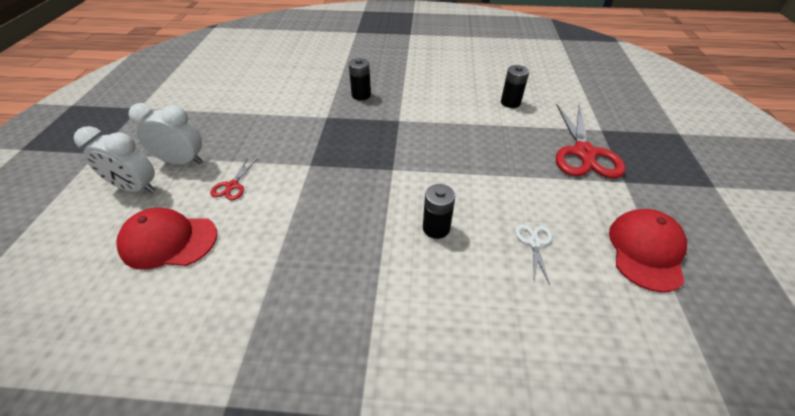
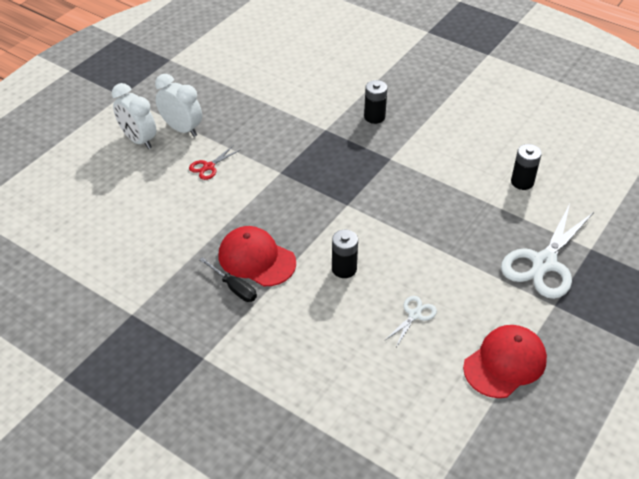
camera: 30 degrees right, 0 degrees up
(169, 241) = (143, 193): red cap -> red cap (256, 259)
(339, 302) = (234, 288): none -> black screwdriver
(584, 153) = (544, 263): red scissors -> white scissors

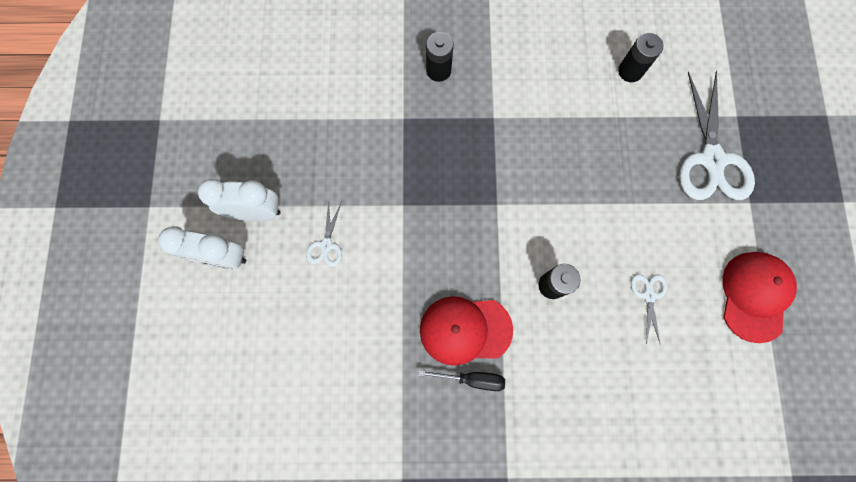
camera: 35 degrees left, 30 degrees up
(208, 167) = (326, 245): red scissors -> white scissors

